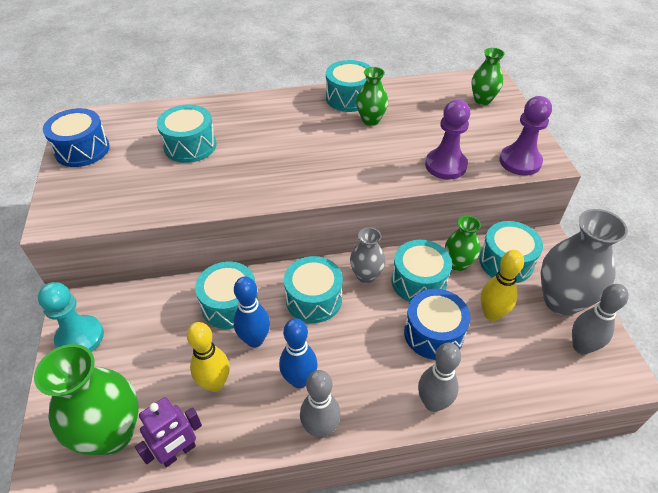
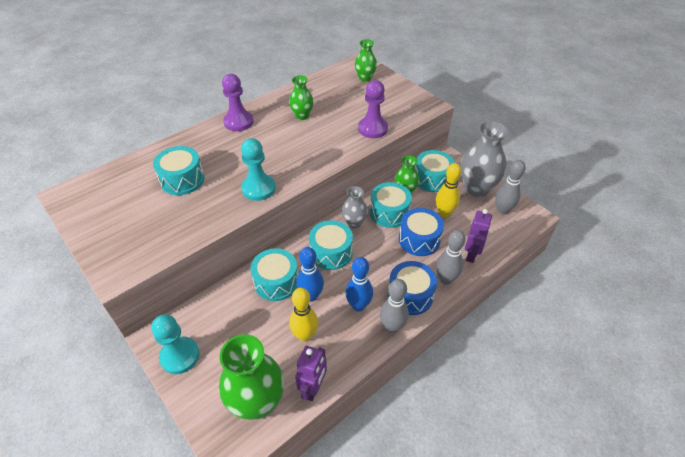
camera: 30 degrees left, 0 degrees up
(82, 150) = (92, 215): blue drum -> blue drum (410, 295)
(258, 186) = (258, 188): none -> turquoise pawn
(349, 98) = (275, 105): turquoise drum -> none
(492, 387) = (471, 254): none -> purple robot
(520, 162) = (415, 110): purple pawn -> purple pawn (238, 122)

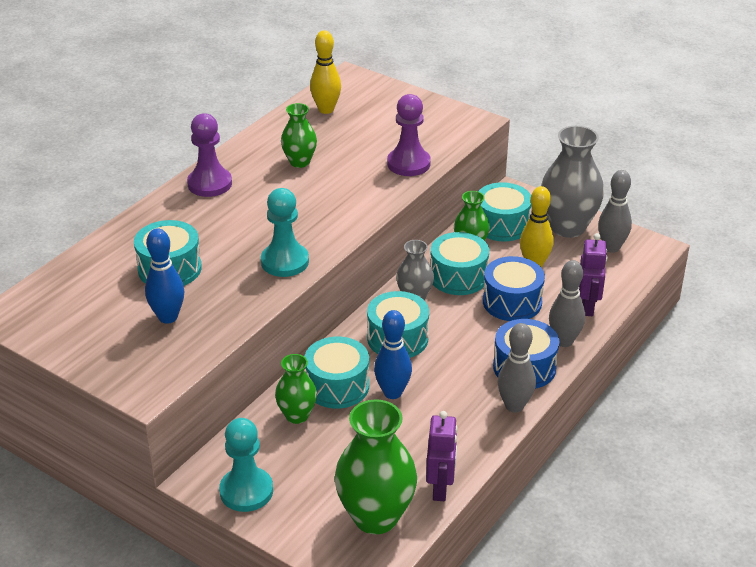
camera: 15 degrees left, 10 degrees down
(305, 335) = (404, 436): yellow bowling pin -> yellow bowling pin (326, 109)
(358, 306) = (461, 391): blue bowling pin -> blue bowling pin (168, 317)
(365, 78) = (368, 98): green vase -> green vase (297, 415)

